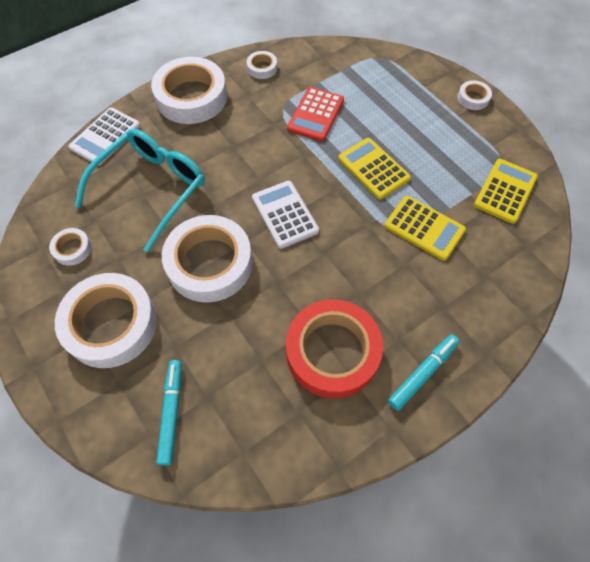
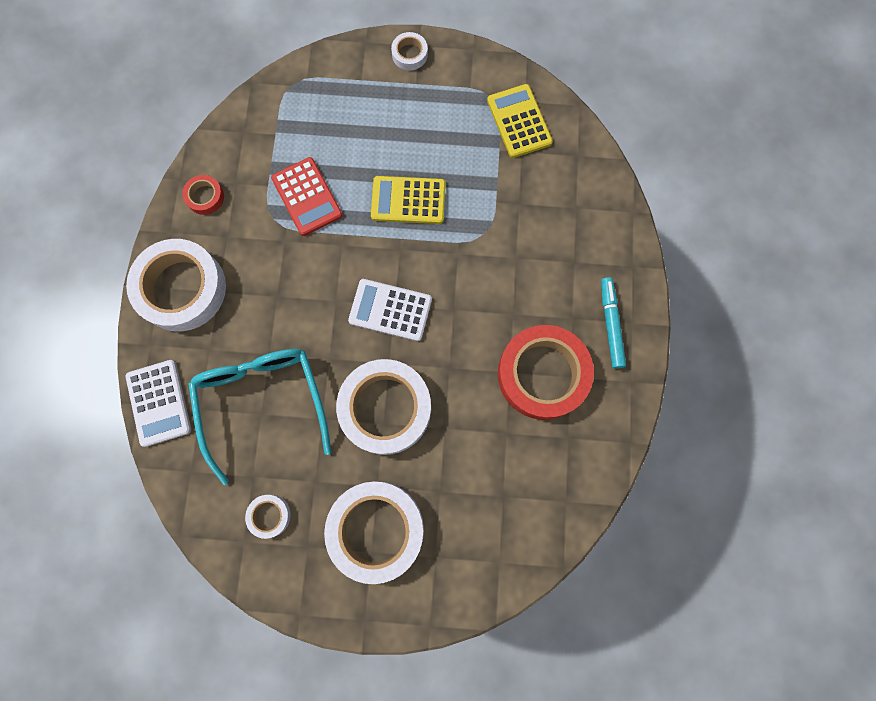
camera: 50 degrees left, 15 degrees up
(171, 412) = (493, 532): turquoise marker -> none
(262, 68) = (205, 197): white tape -> red tape
(424, 228) = (498, 213): yellow calculator -> none

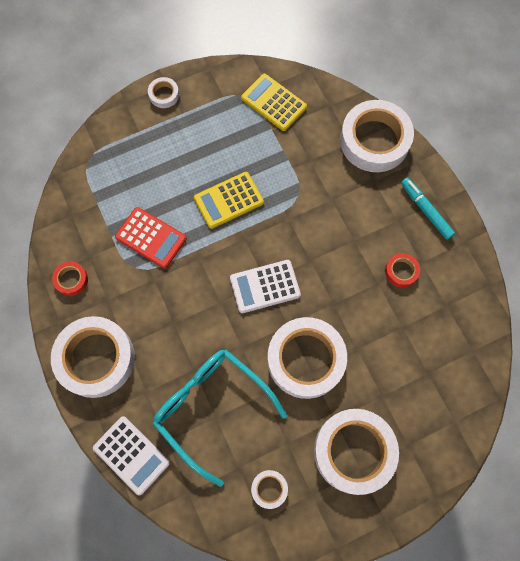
camera: 30 degrees left, 5 degrees down
(542, 374) = (401, 271): red tape -> red tape, size x0.44
(602, 219) = (374, 140): none -> white tape

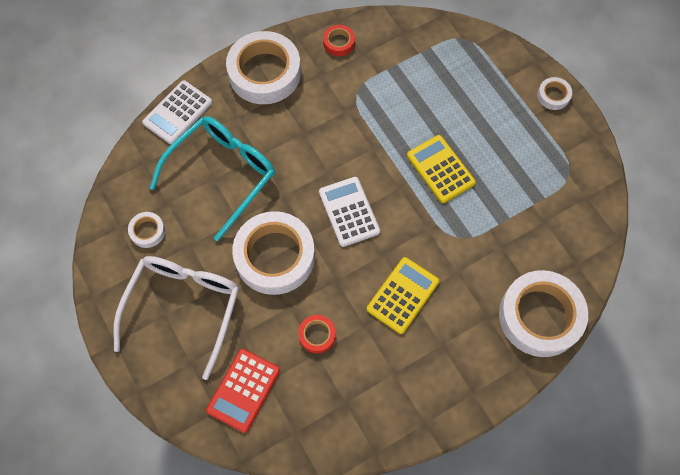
camera: 85 degrees right, 5 degrees down
(151, 238) = (389, 103): red calculator -> red calculator (243, 390)
(273, 103) = (567, 204): yellow calculator -> yellow calculator (402, 295)
(354, 451) = (183, 308): white tape -> white glasses
(401, 271) = (380, 351): red tape -> red tape (317, 335)
(425, 210) = (459, 377): turquoise marker -> none

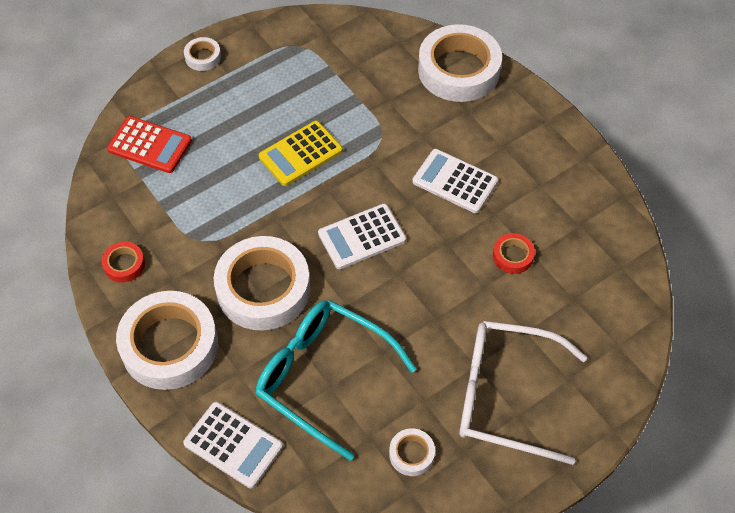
camera: 95 degrees left, 10 degrees down
(243, 390) = (588, 320): red calculator -> red calculator (149, 145)
(275, 256) = (426, 306): white tape -> white tape (263, 289)
(402, 295) = (455, 181): yellow calculator -> white calculator

